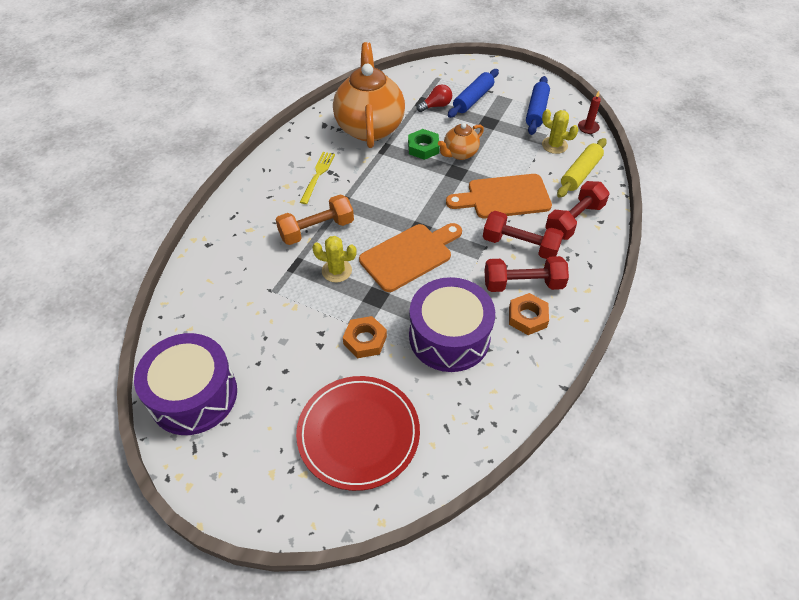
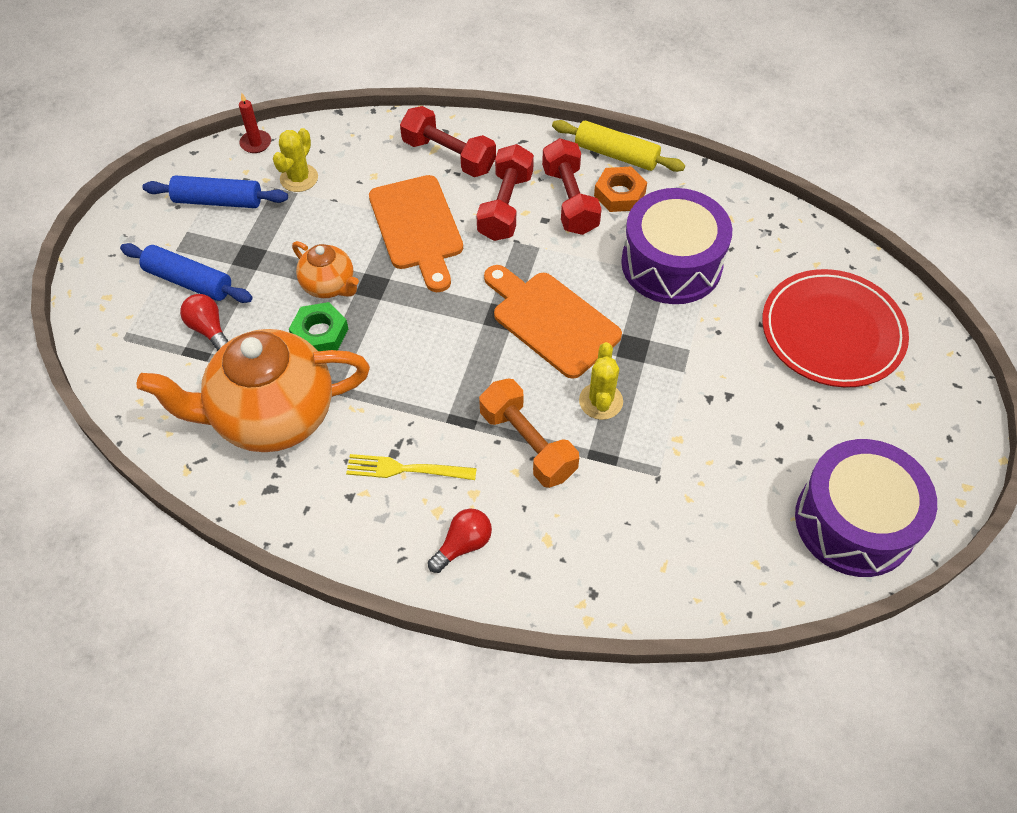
camera: 100 degrees left, 5 degrees up
(261, 194) = (463, 545): none -> red light bulb
(365, 340) = (705, 348): orange nut -> none
(580, 173) = (356, 151): yellow rolling pin -> yellow rolling pin (616, 155)

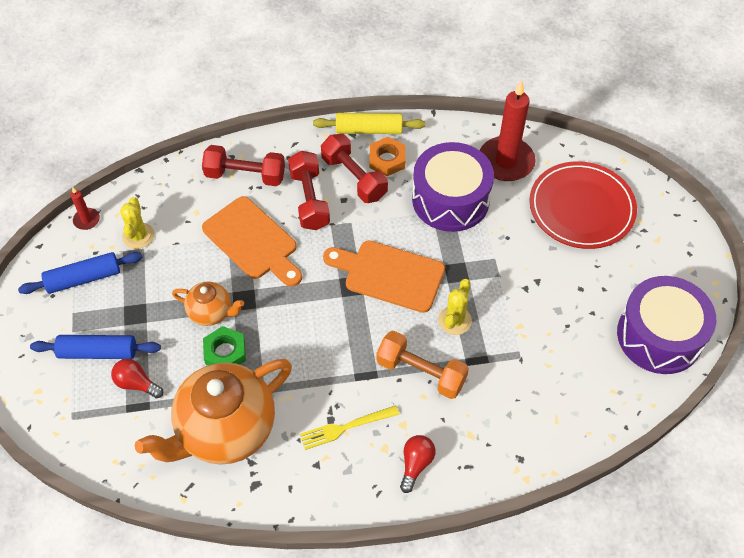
camera: 25 degrees left, 0 degrees up
(601, 401) = (454, 320): yellow cactus -> yellow cactus turned 45 degrees clockwise
(764, 245) = (506, 161): none -> red candle

